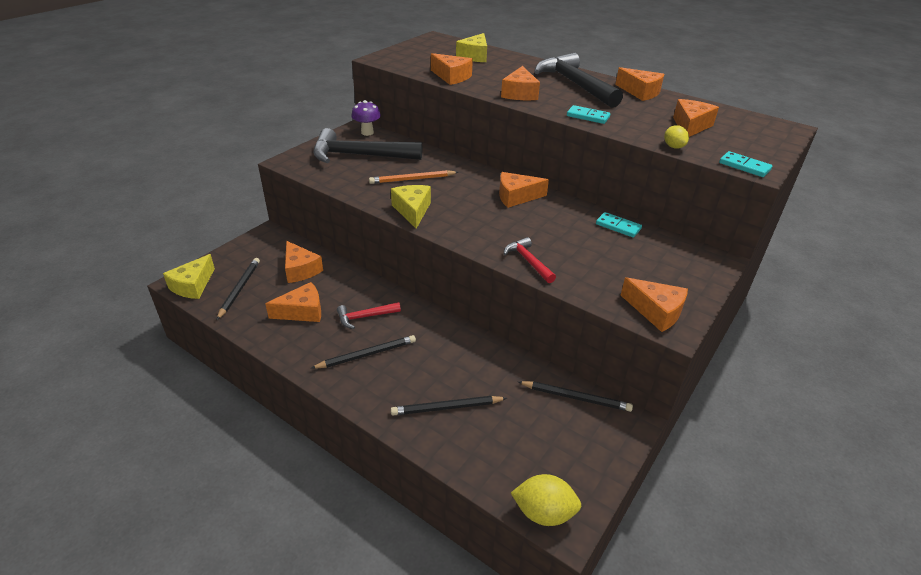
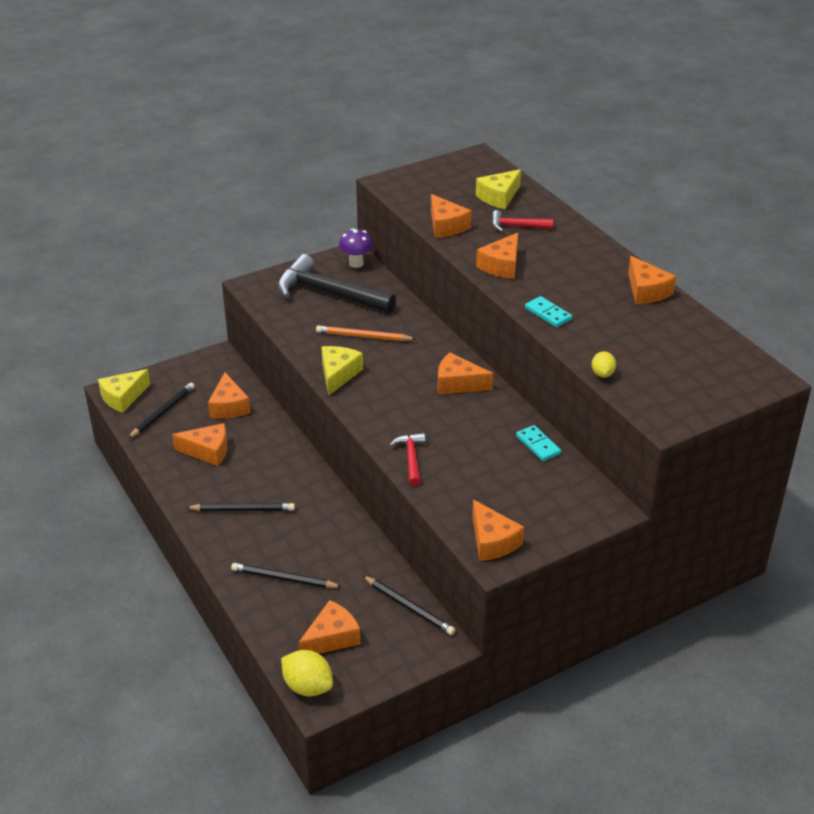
camera: 25 degrees right, 0 degrees up
(365, 317) = (262, 473): red hammer -> red hammer (516, 226)
(574, 84) = (578, 264): black hammer -> none
(690, 126) = (653, 351): orange cheese -> orange cheese (331, 638)
(744, 166) = (654, 415): turquoise domino -> none

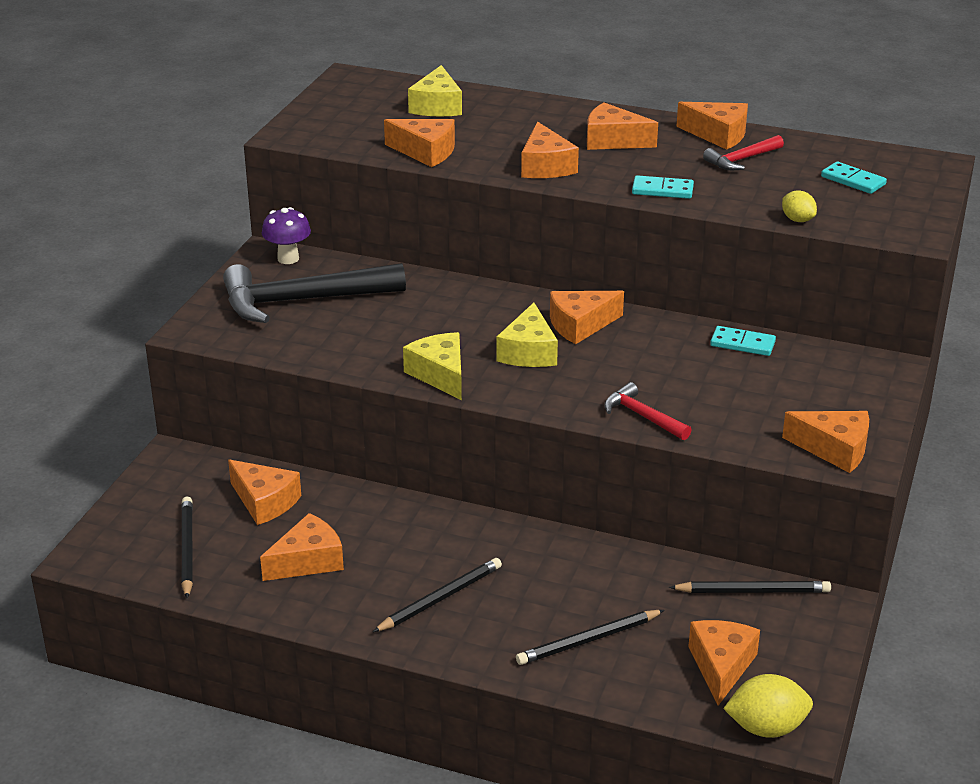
camera: 40 degrees left, 5 degrees down
(123, 397) = (108, 559): yellow cheese -> yellow cheese (528, 352)
(364, 336) = (410, 325): orange pencil -> none
(516, 226) = (500, 126): red hammer -> red hammer (742, 160)
(570, 266) = (613, 140): none -> orange cheese
(686, 364) = (853, 180): none -> turquoise domino

